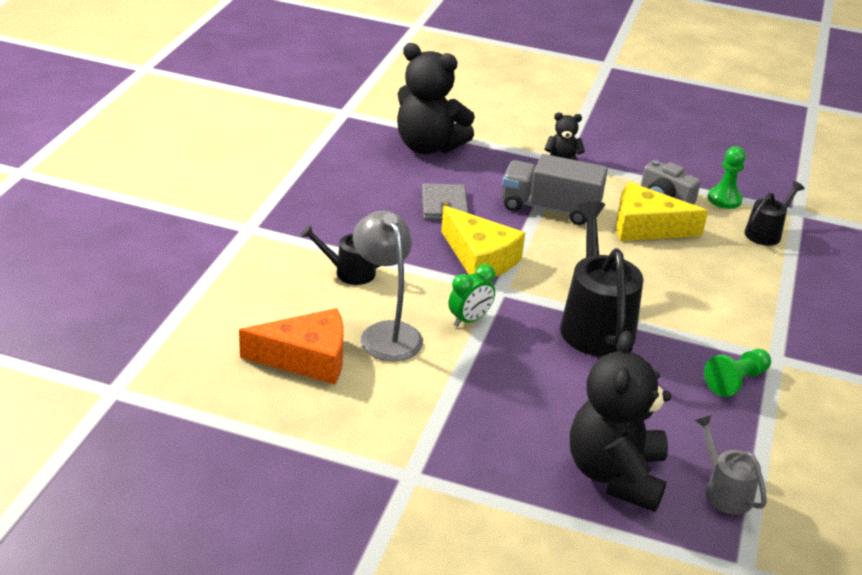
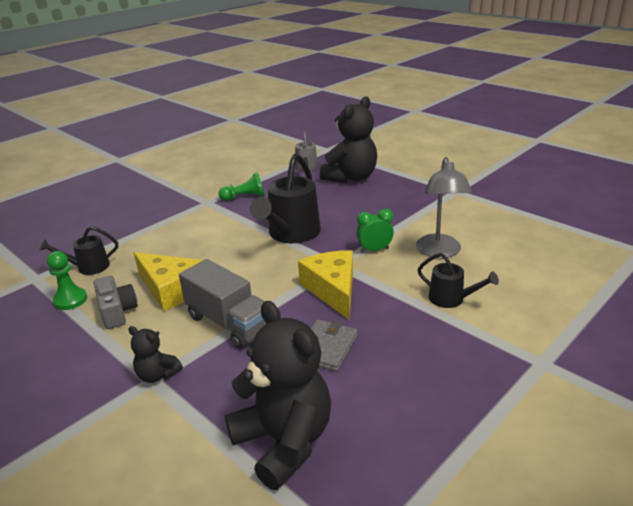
camera: 150 degrees left, 5 degrees down
(307, 358) = (502, 247): orange cheese -> none

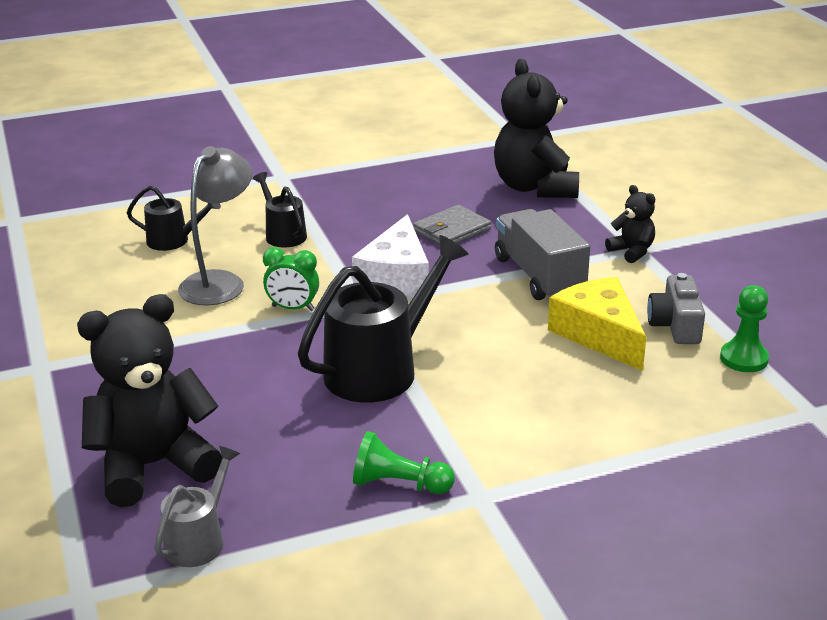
camera: 155 degrees left, 0 degrees up
(88, 267) = (725, 407): black watering can -> black watering can (174, 241)
(332, 290) = (396, 277): yellow cheese -> white cheese

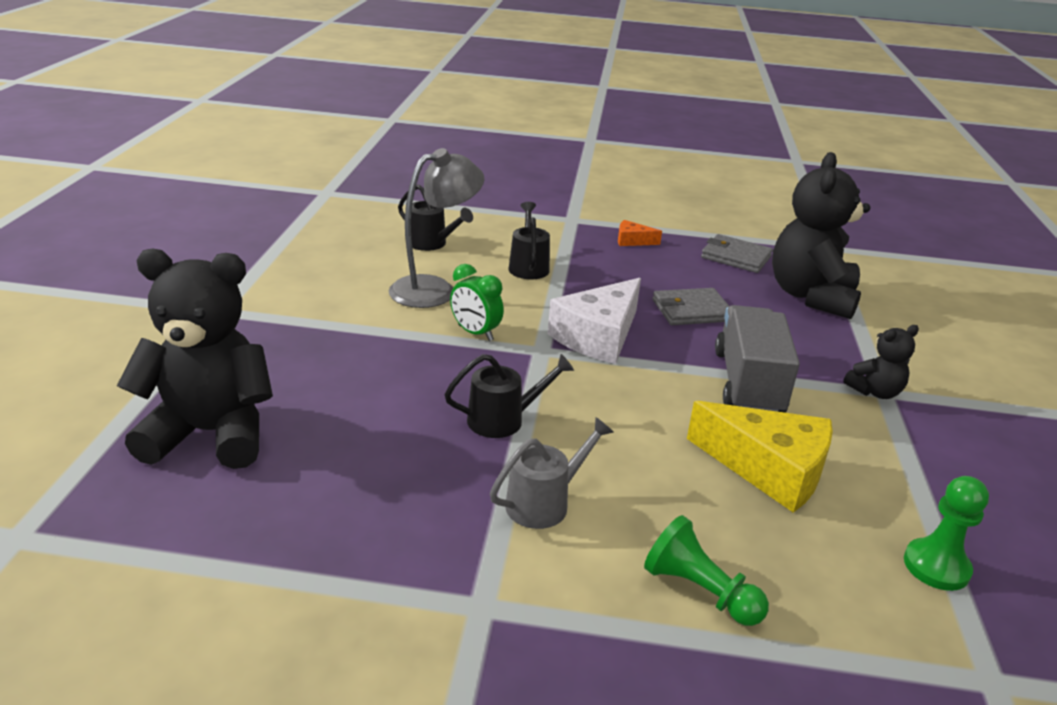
camera: 25 degrees right, 0 degrees up
(199, 539) = (170, 526): grey watering can -> grey watering can (545, 502)
(352, 182) = (632, 241): none -> orange cheese
(381, 369) = (504, 420): black watering can -> black watering can, size x0.54
(399, 484) = (410, 552): green pawn -> green pawn (699, 591)
(450, 170) = (735, 257): none -> grey wallet
(599, 334) = (769, 469): yellow cheese -> yellow cheese turned 120 degrees clockwise
(632, 251) = (875, 392): black teddy bear -> black teddy bear turned 75 degrees clockwise
(675, 325) = (871, 492): grey camera -> none

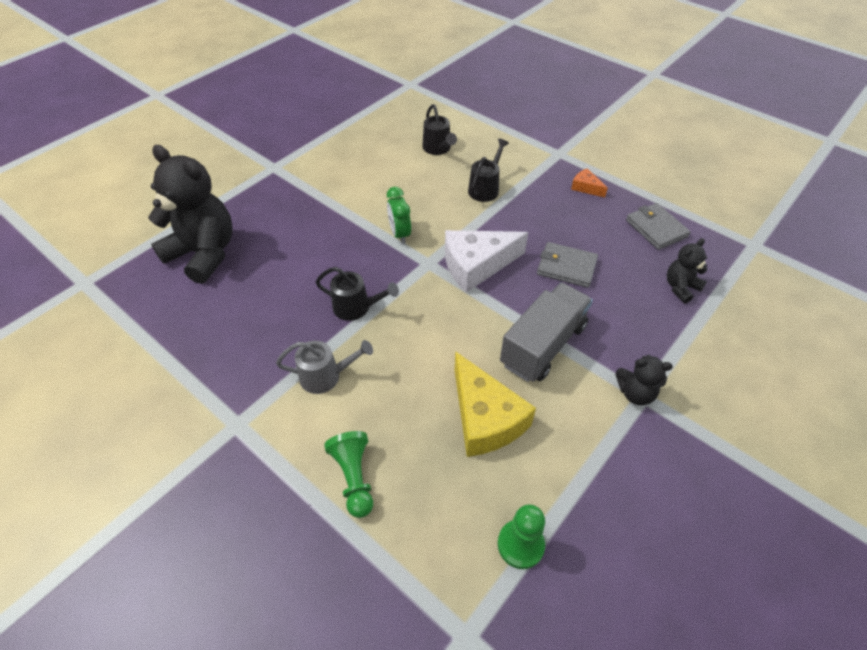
camera: 35 degrees right, 20 degrees up
(434, 289) = (406, 189): grey lamp -> none
(811, 296) = (680, 287): black teddy bear -> black teddy bear, size x0.48

